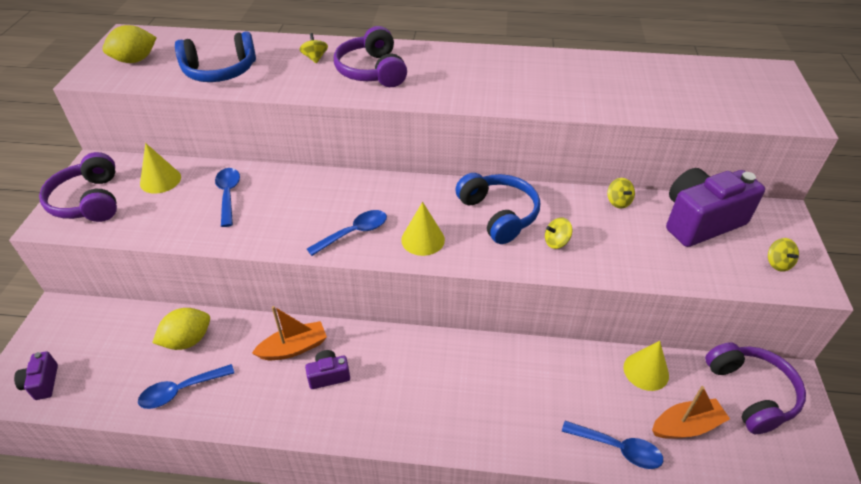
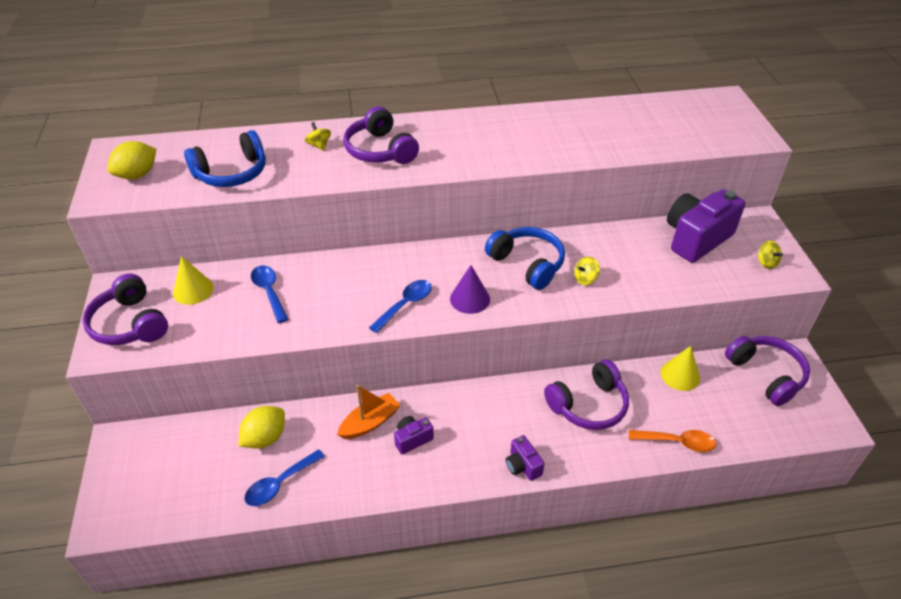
camera: 15 degrees left, 0 degrees up
(42, 383) = (138, 508): purple camera -> purple camera (522, 466)
(423, 239) = (470, 299): yellow cone -> purple cone
(529, 381) = (588, 405): none -> purple headphones
(618, 202) = (624, 234): yellow spinning top -> none
(618, 448) = (677, 442): blue spoon -> orange spoon
(686, 426) = (724, 412): orange boat -> none

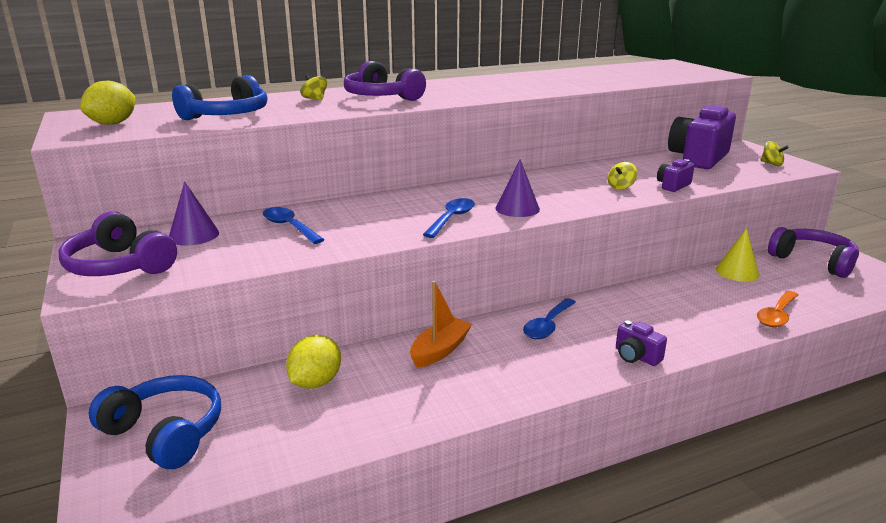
camera: 15 degrees left, 20 degrees down
(193, 290) = (194, 235): yellow cone -> purple cone
(280, 484) = (355, 419): blue spoon -> blue spoon (547, 326)
(412, 439) = (498, 356): purple camera -> purple camera (673, 186)
(527, 264) = (557, 184): blue headphones -> blue headphones (165, 433)
(588, 405) = (668, 303): purple headphones -> none
(677, 442) = (777, 315): orange spoon -> orange spoon turned 135 degrees clockwise

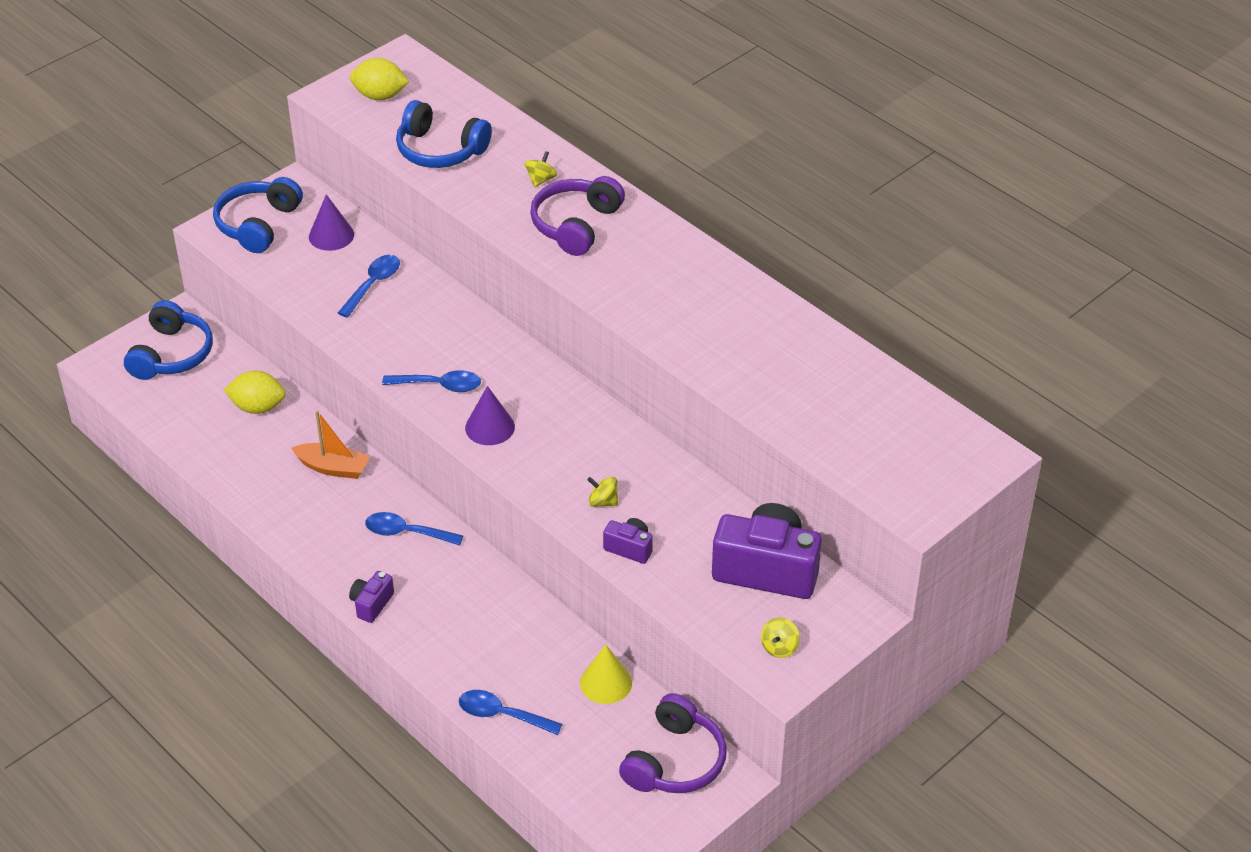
camera: 70 degrees right, 20 degrees up
(120, 266) = (258, 224): purple headphones -> blue headphones
(777, 315) = (502, 715): orange spoon -> blue spoon

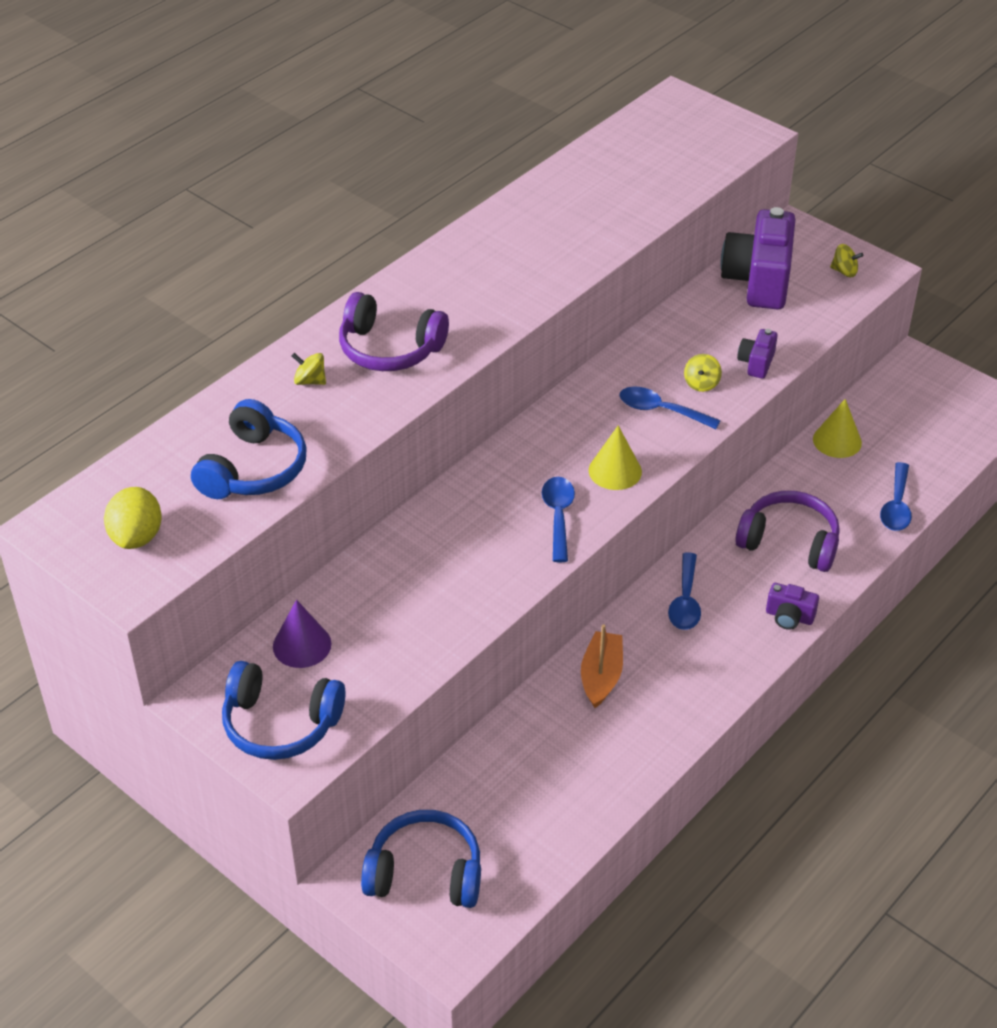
camera: 95 degrees left, 0 degrees up
(258, 407) = (512, 763): yellow lemon -> none
(373, 284) = (393, 593): blue spoon -> blue spoon (660, 410)
(490, 427) = (615, 471): purple cone -> yellow cone
(675, 761) = (908, 394): purple headphones -> purple headphones (789, 542)

